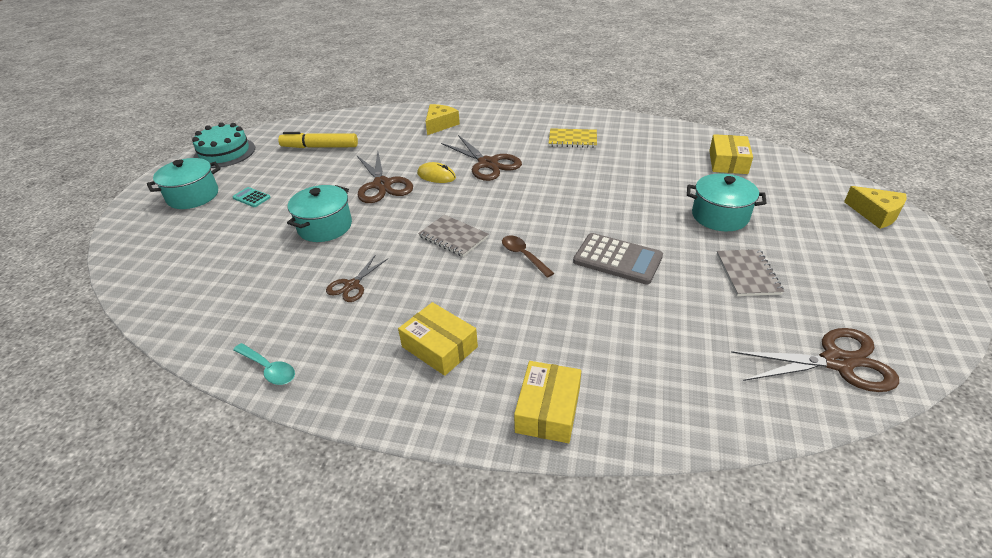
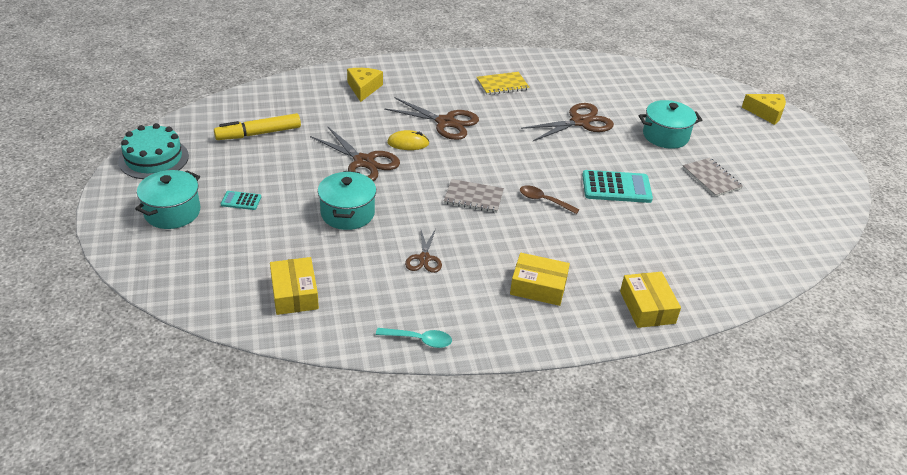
camera: 30 degrees left, 0 degrees up
(617, 259) = (616, 187): grey calculator -> turquoise calculator
(728, 162) = (642, 86): yellow box -> yellow box (294, 293)
(837, 362) = (797, 227): brown scissors -> brown scissors (580, 122)

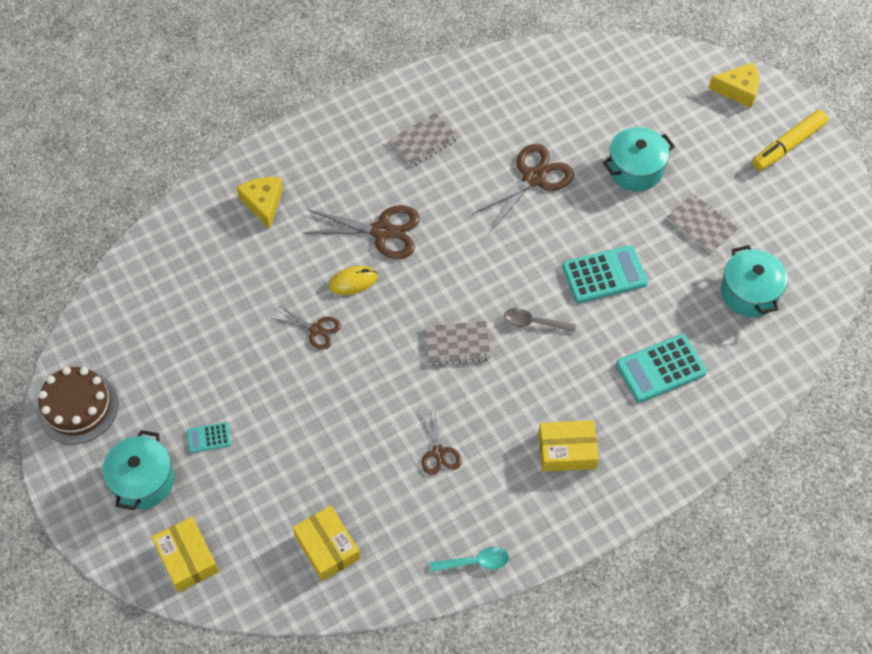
camera: 15 degrees left, 20 degrees up
(154, 159) = (77, 407): turquoise cake -> brown cake
(259, 133) = (177, 324): yellow marker -> yellow marker (788, 145)
(347, 213) = (332, 415): turquoise pot -> turquoise pot (749, 293)
(364, 162) = (316, 330): brown scissors -> brown scissors, size x0.58
(502, 85) = (424, 141): yellow notebook -> grey notebook
(544, 200) = (533, 323): brown spoon -> grey spoon
(645, 255) = (660, 368): none -> turquoise calculator
(647, 307) = (681, 440): yellow box -> yellow box (187, 558)

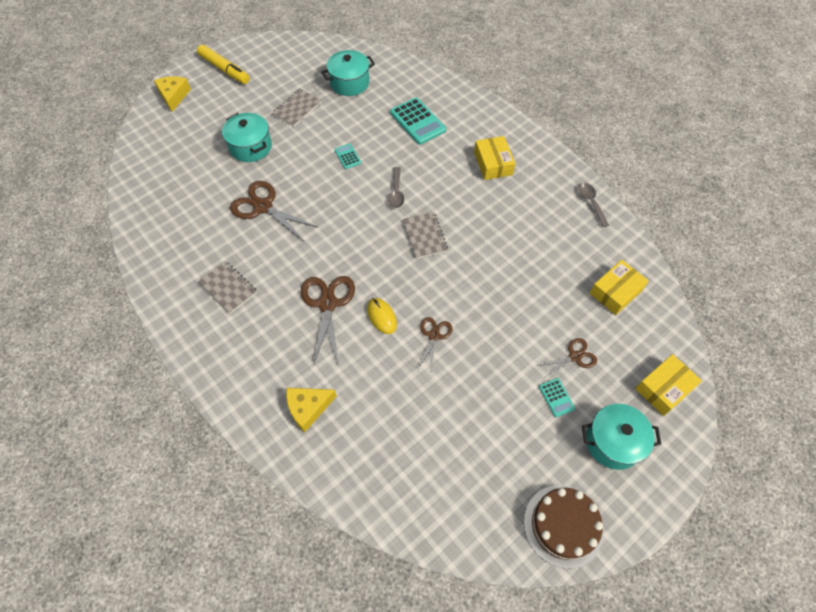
camera: 100 degrees left, 0 degrees up
(438, 452) = (517, 235): brown scissors -> brown scissors (574, 357)
(475, 562) = (591, 203): turquoise spoon -> grey spoon
(604, 275) = (347, 156): turquoise calculator -> turquoise calculator, size x0.51

